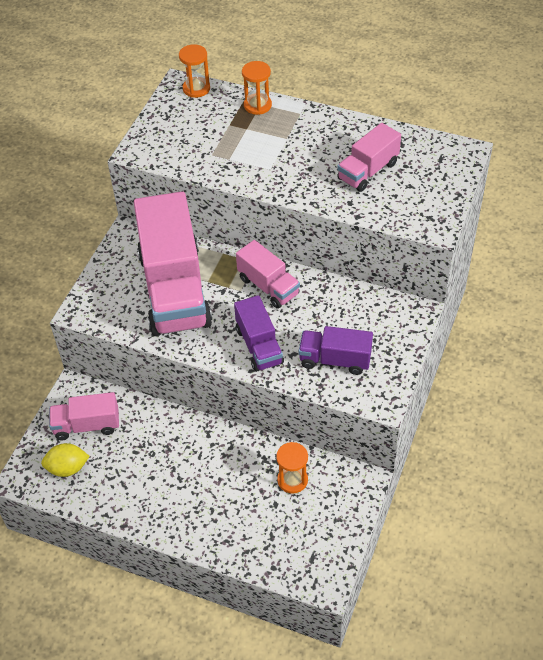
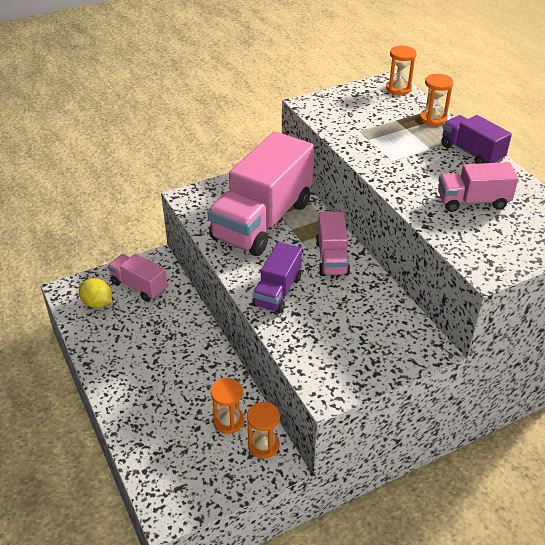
camera: 40 degrees right, 10 degrees down
(335, 360) = (323, 338): purple truck -> purple truck (471, 153)
(337, 477) = (263, 445): none -> orange hourglass

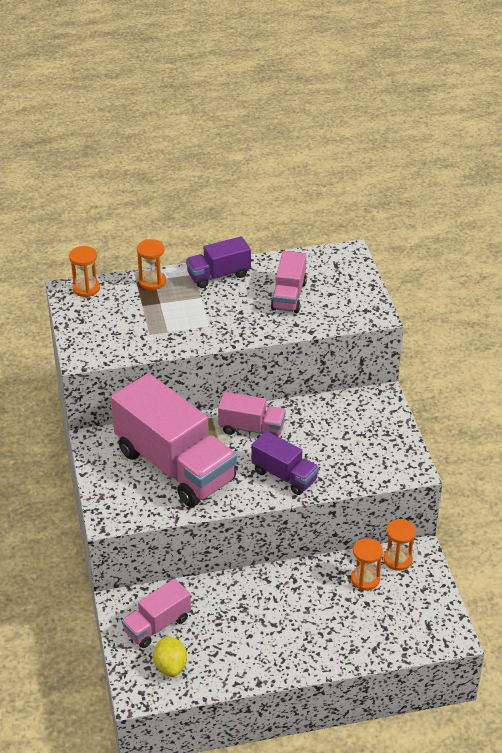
camera: 75 degrees left, 0 degrees up
(97, 303) = (170, 666): yellow lemon -> yellow lemon turned 60 degrees counterclockwise

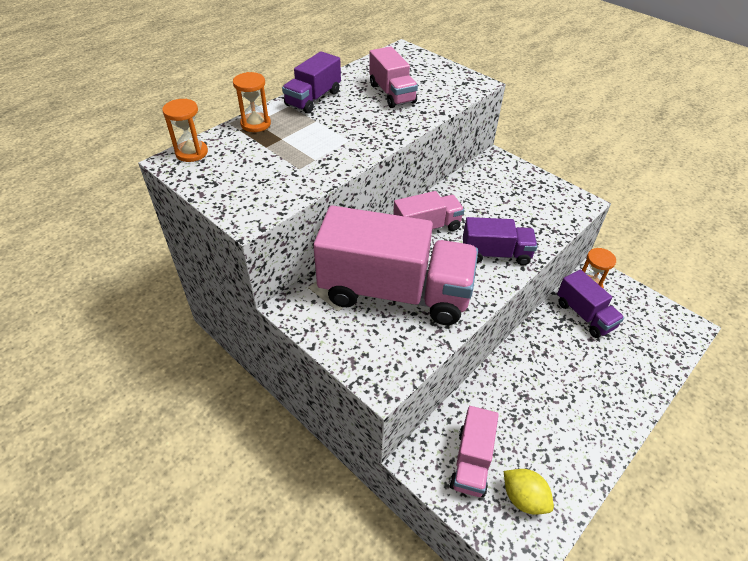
camera: 35 degrees left, 5 degrees up
(365, 579) = (584, 315): orange hourglass -> purple truck

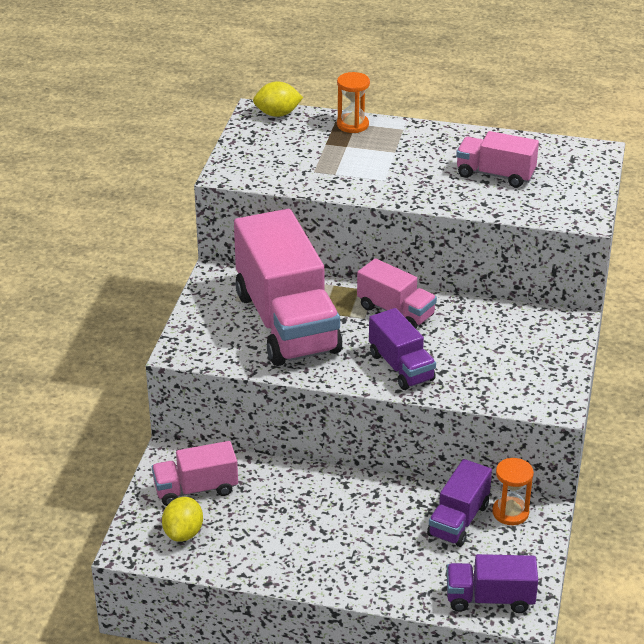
camera: 60 degrees right, 10 degrees down
(191, 152) = (277, 114): orange hourglass -> yellow lemon
(313, 98) = (430, 136): purple truck -> purple truck (489, 598)
(392, 93) = (495, 175): pink truck -> pink truck turned 75 degrees clockwise

